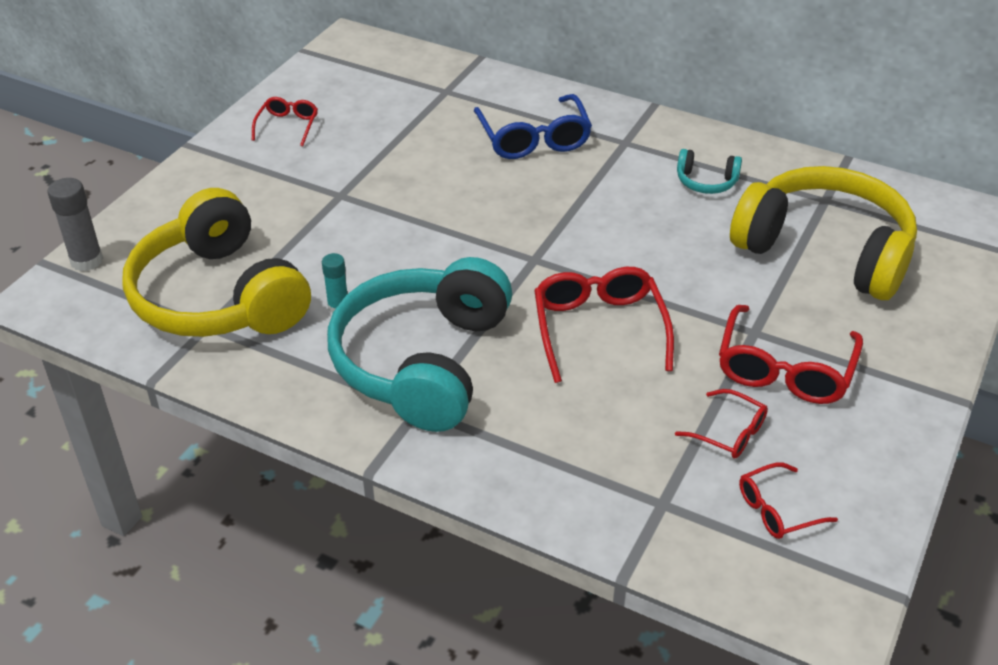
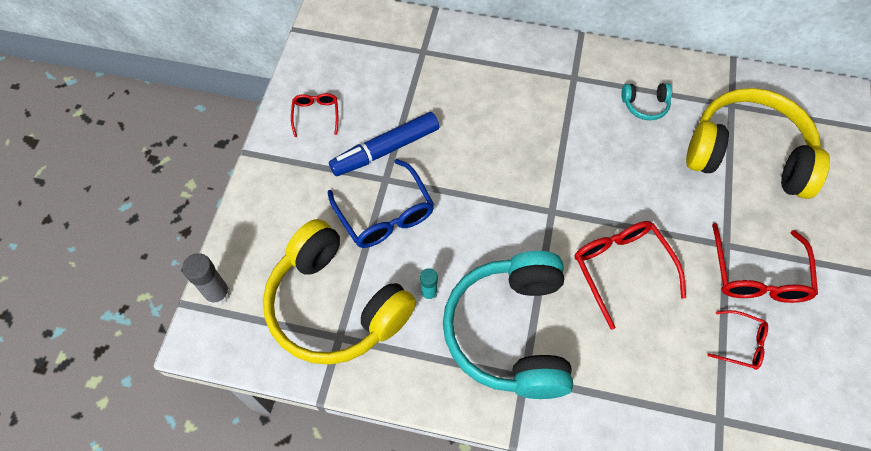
camera: 15 degrees left, 20 degrees up
(354, 169) = (385, 150): none -> blue marker
(534, 139) = (507, 88): blue glasses -> blue glasses (385, 215)
(776, 510) = (794, 404): red glasses -> none

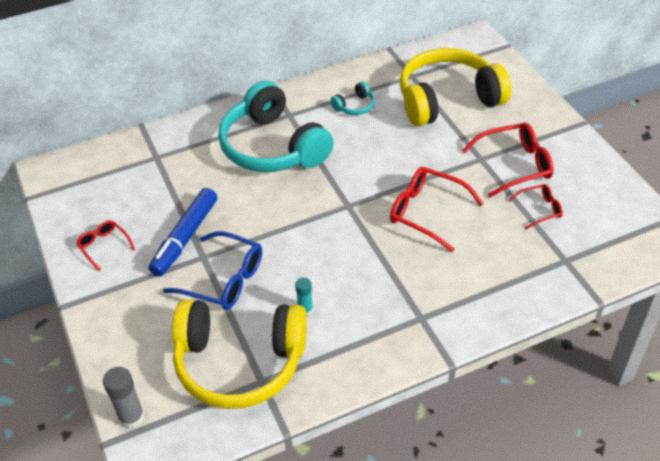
camera: 35 degrees left, 15 degrees down
(510, 332) = (386, 297): turquoise headphones -> turquoise headphones (272, 147)
(758, 275) = (515, 165): red glasses -> red glasses turned 75 degrees counterclockwise

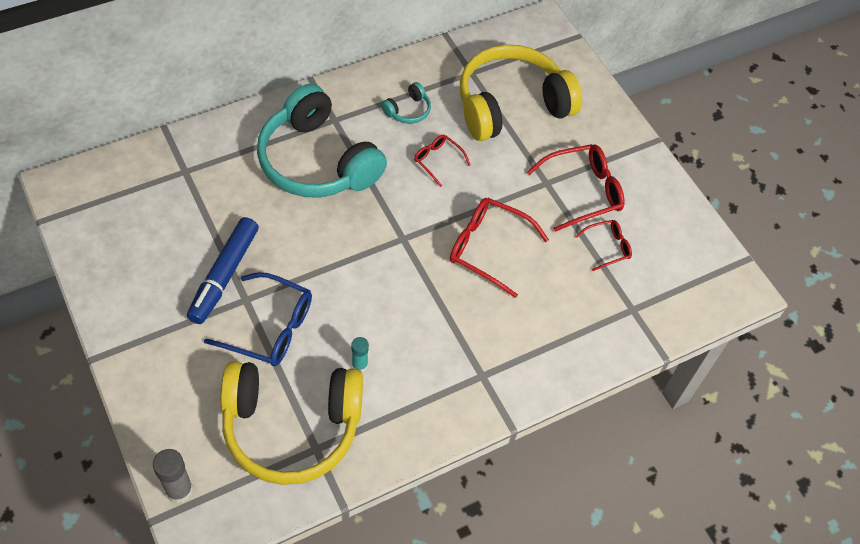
camera: 10 degrees left, 10 degrees up
(104, 246) = (133, 284): red glasses -> red glasses (437, 160)

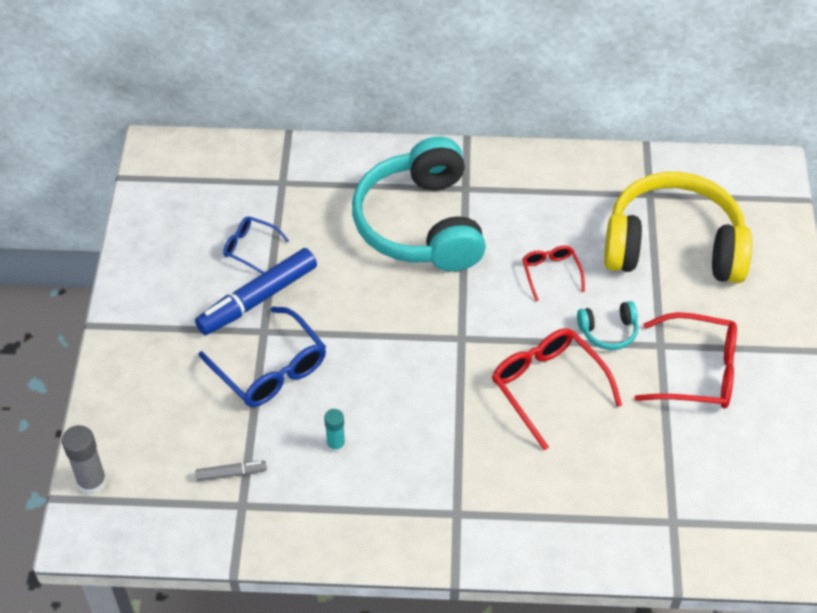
camera: 35 degrees right, 5 degrees down
(192, 236) = (250, 248): none -> blue glasses
(291, 427) = (231, 473): yellow headphones -> grey marker
(408, 110) = (551, 208): turquoise headphones -> turquoise headphones (608, 331)
(608, 247) = (688, 443): red glasses -> none

